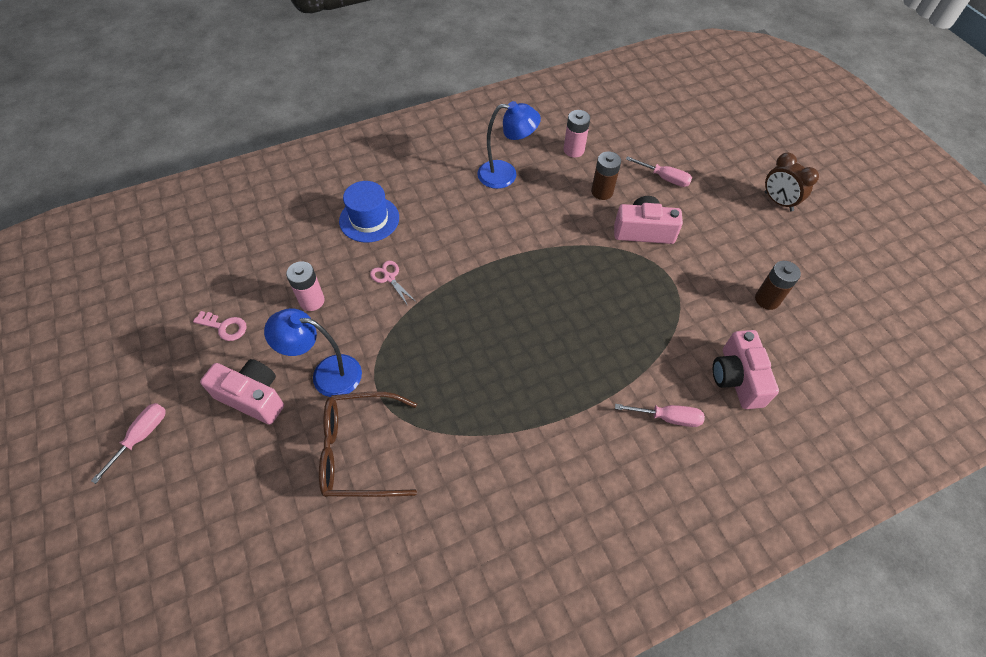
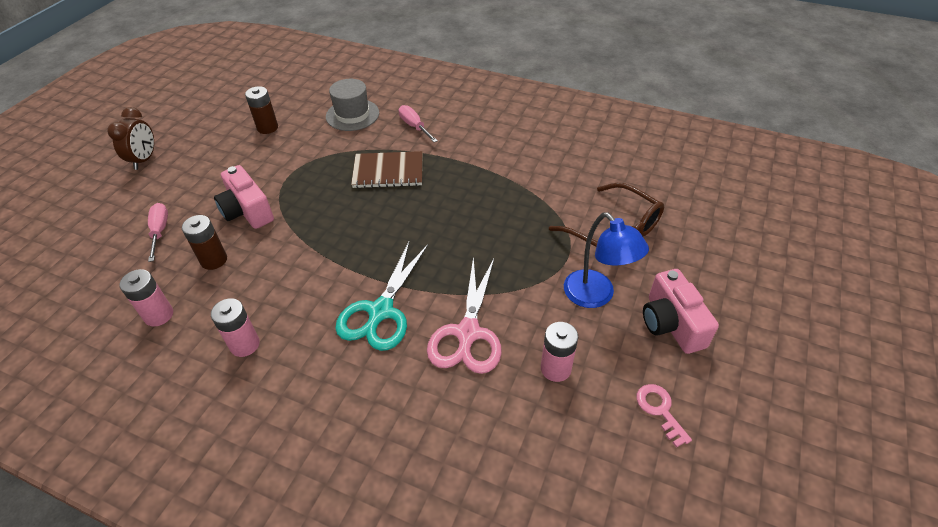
camera: 130 degrees left, 10 degrees down
(141, 436) = (791, 363): pink screwdriver -> none
(369, 219) = (418, 412): blue hat -> none
(389, 278) = (468, 333): pink scissors -> pink scissors, size x2.06
(459, 247) = (381, 311): none -> turquoise scissors
(506, 175) = (245, 345): blue lamp -> pink battery
(610, 347) = (388, 171): none -> brown notebook
(737, 378) = (352, 115): pink camera -> grey hat

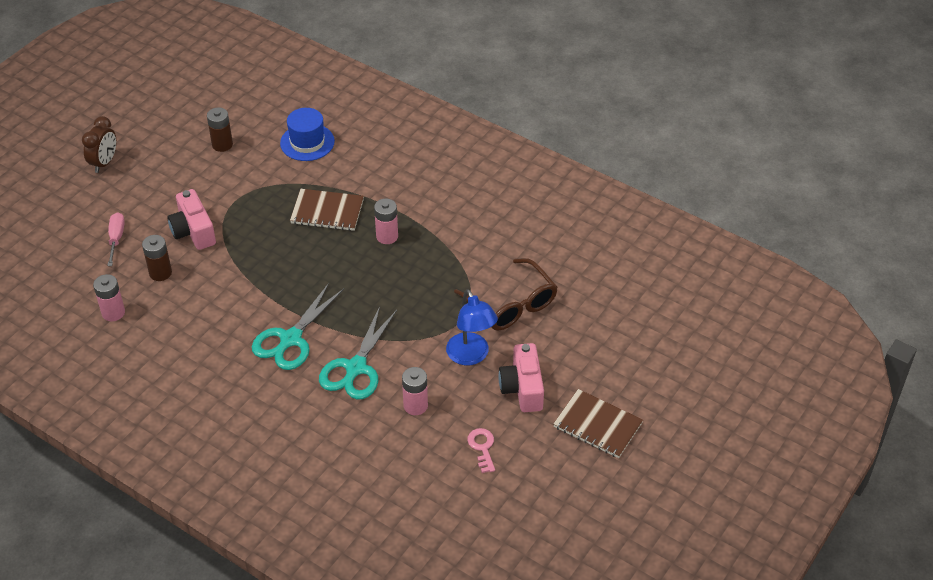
camera: 10 degrees right, 0 degrees up
(245, 345) = (179, 347): pink battery -> pink battery (387, 236)
(352, 115) = (307, 142): grey hat -> blue hat
(414, 126) = (364, 165): pink screwdriver -> none
(468, 333) = (356, 368): pink scissors -> turquoise scissors
(780, 354) = (597, 425): none -> brown notebook

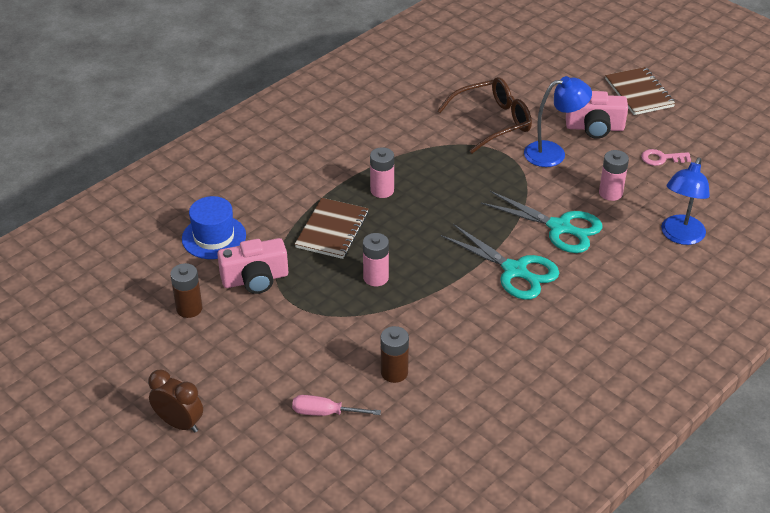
camera: 80 degrees left, 5 degrees down
(113, 313) = (451, 417): pink battery -> pink battery (376, 277)
(193, 231) = (332, 340): pink camera -> pink camera (255, 279)
(357, 464) = (680, 236): none -> blue lamp
(597, 425) = (639, 93): brown notebook -> brown notebook turned 60 degrees counterclockwise

